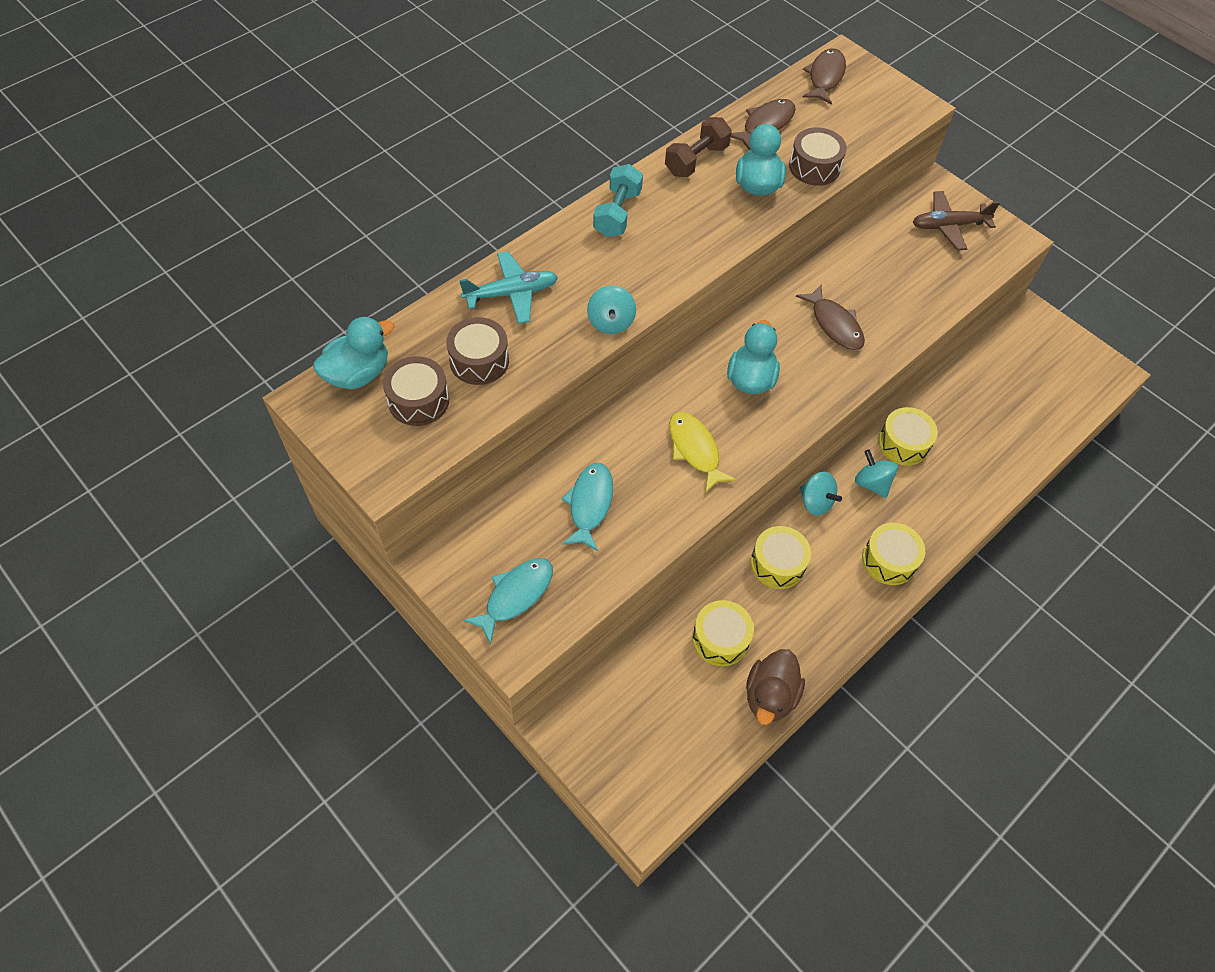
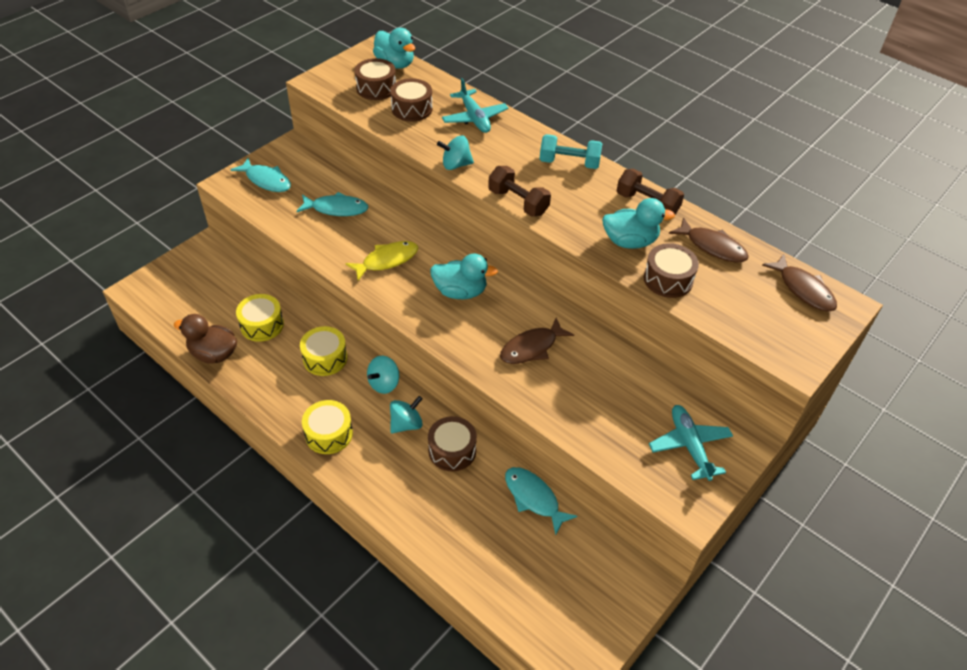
camera: 85 degrees right, 10 degrees down
(688, 270) = (518, 202): none -> brown dumbbell
(825, 77) = (803, 289): brown fish -> brown fish turned 45 degrees clockwise
(903, 443) = (452, 450): yellow drum -> brown drum
(948, 226) = (689, 446): brown plane -> turquoise plane
(954, 381) = (534, 498): none -> turquoise fish

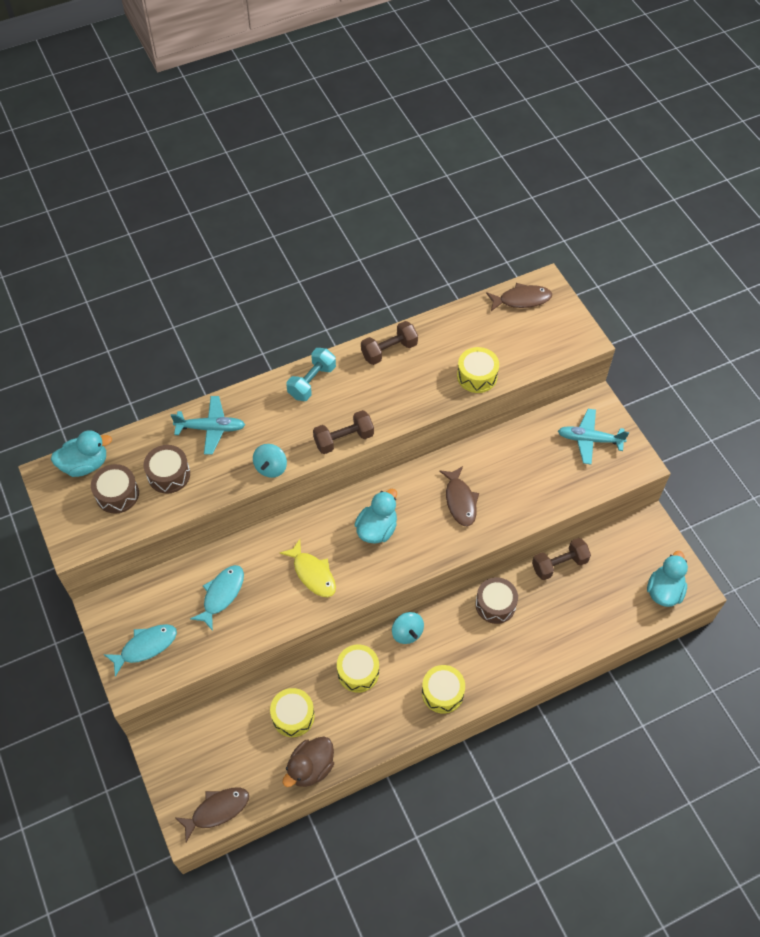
camera: 65 degrees left, 10 degrees up
(387, 260) = (312, 573): yellow fish -> yellow fish turned 150 degrees clockwise
(406, 424) = (456, 629): turquoise spinning top -> none
(534, 498) = (559, 564): turquoise fish -> brown dumbbell
(630, 241) = (426, 381): turquoise duck -> turquoise duck (664, 591)
(668, 279) = (477, 376): brown drum -> yellow drum
(712, 246) = (455, 331): brown fish -> brown fish (217, 810)

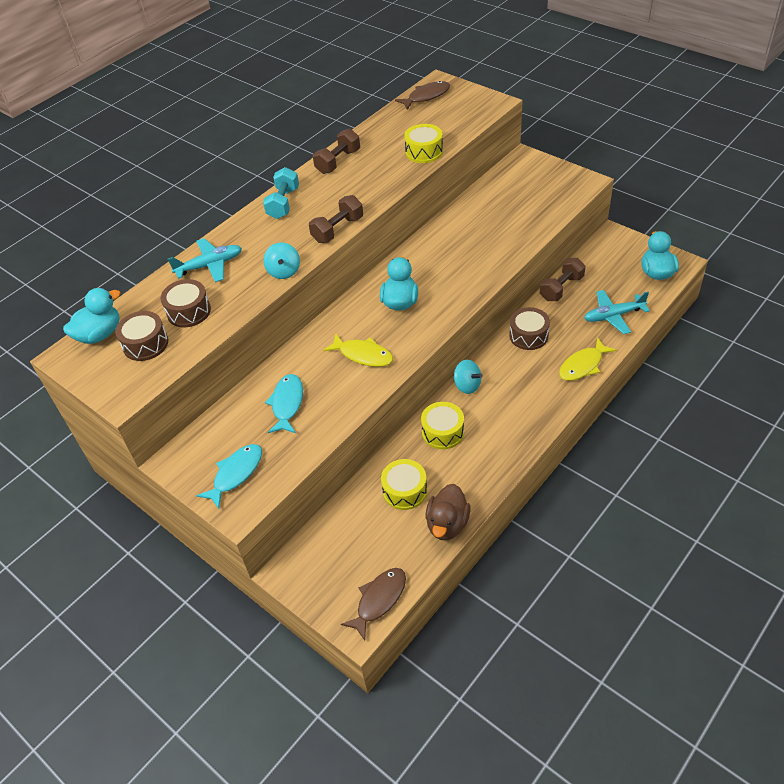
camera: 20 degrees left, 10 degrees down
(442, 693) = (527, 415): yellow drum -> none
(460, 501) = (458, 257): brown fish -> none
(525, 663) = (583, 365): none -> yellow fish
(589, 439) = (535, 181): turquoise plane -> turquoise plane (613, 316)

